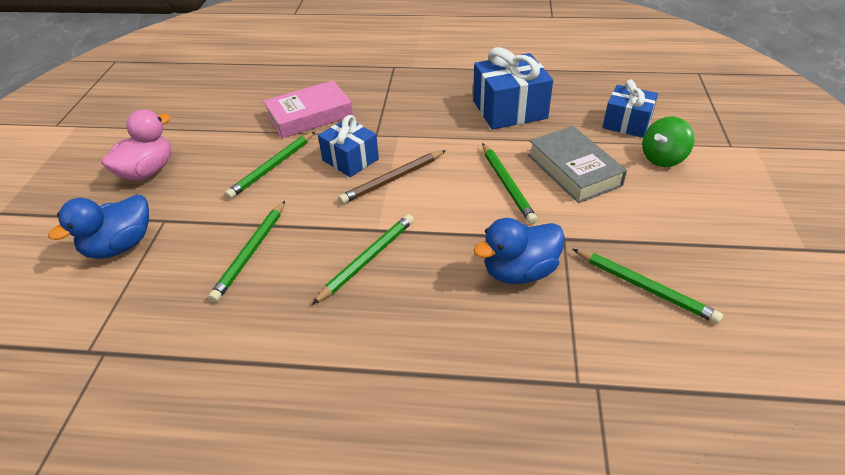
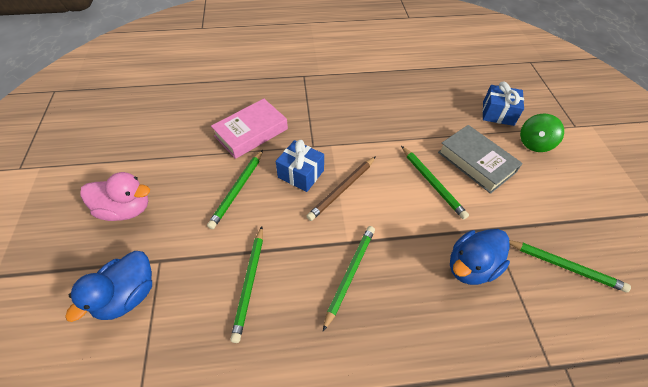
camera: 15 degrees left, 10 degrees up
(147, 171) = (126, 209): pink duck -> pink duck turned 75 degrees clockwise
(509, 109) = (408, 109): blue gift -> none

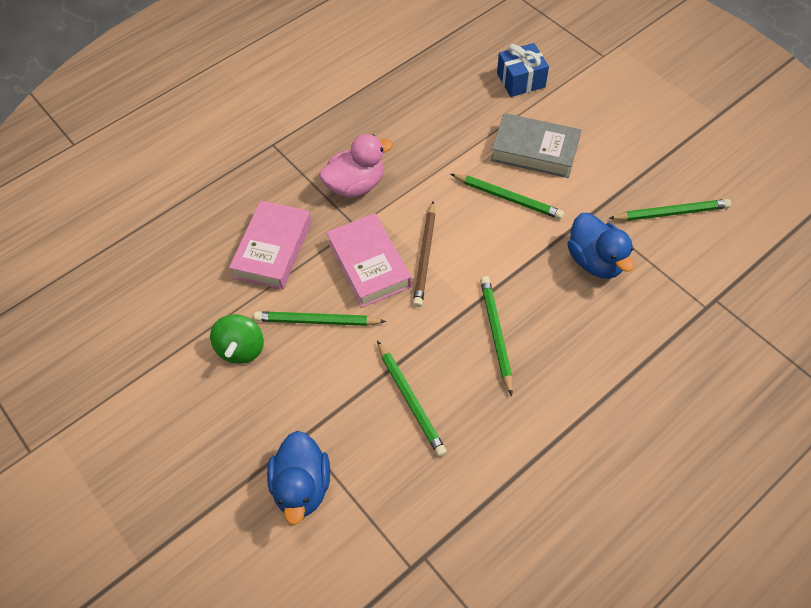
camera: 30 degrees left, 5 degrees up
(126, 209) = (213, 413): pink duck -> pink duck (356, 185)
(237, 190) = (317, 321): green pencil -> green pencil turned 105 degrees clockwise
(301, 174) = (369, 264): blue gift -> pink book
(471, 266) = (595, 261): blue duck -> blue duck turned 45 degrees counterclockwise
(534, 143) = (576, 98): green spinning top -> green spinning top (241, 349)

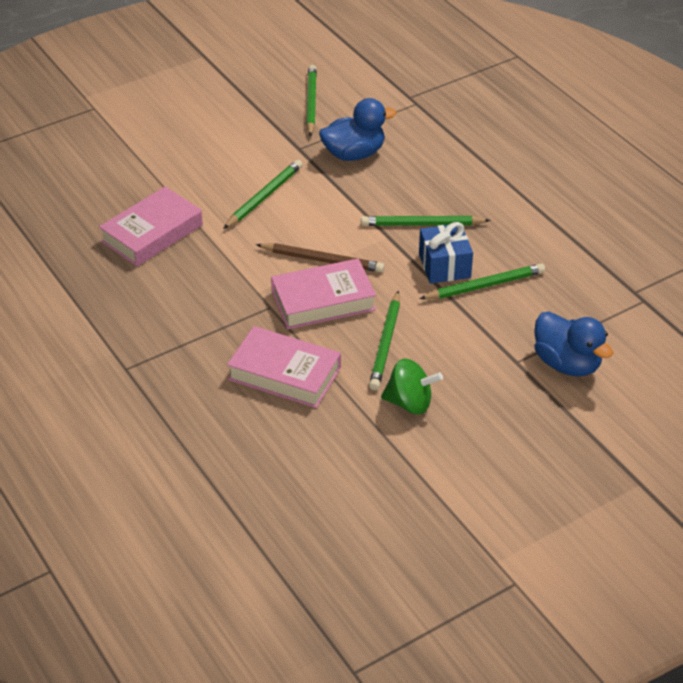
camera: 85 degrees left, 15 degrees down
(302, 486) = (567, 363): blue duck -> blue duck turned 45 degrees clockwise
(356, 185) = (212, 302): pink duck -> none
(438, 128) = (152, 233): none -> pink book
(521, 80) = (105, 167): blue gift -> blue gift (444, 266)
(534, 151) = (208, 171): grey book -> none

